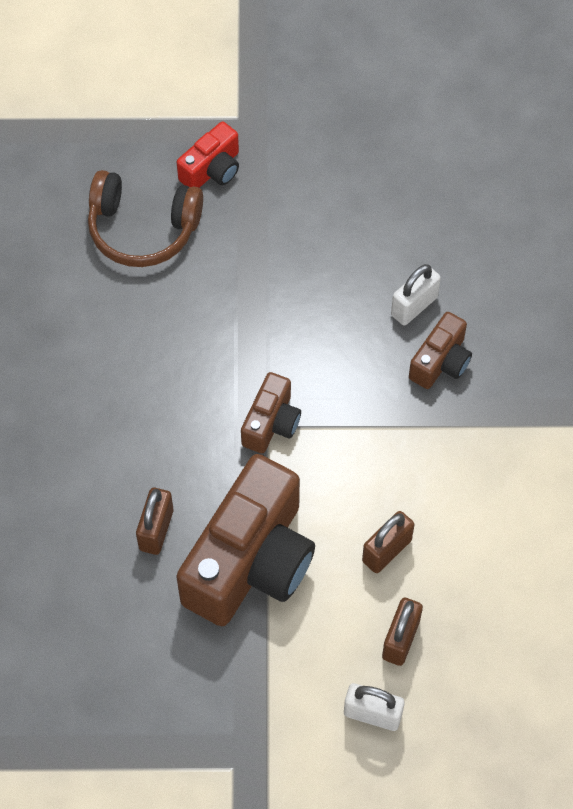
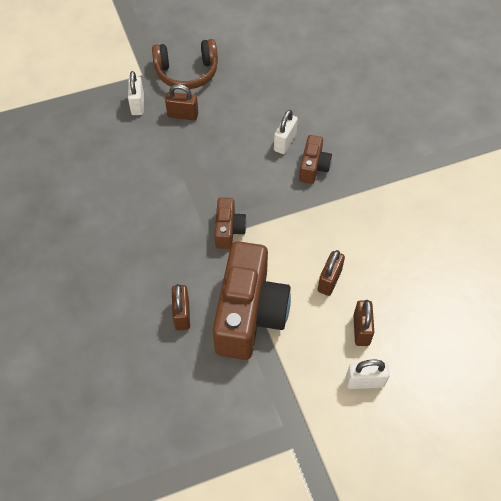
camera: 20 degrees left, 5 degrees down
(143, 229) = (108, 147): brown headphones -> brown headphones (187, 73)
(212, 170) = (137, 105): red camera -> white padlock
(275, 209) = (183, 115): none -> brown padlock

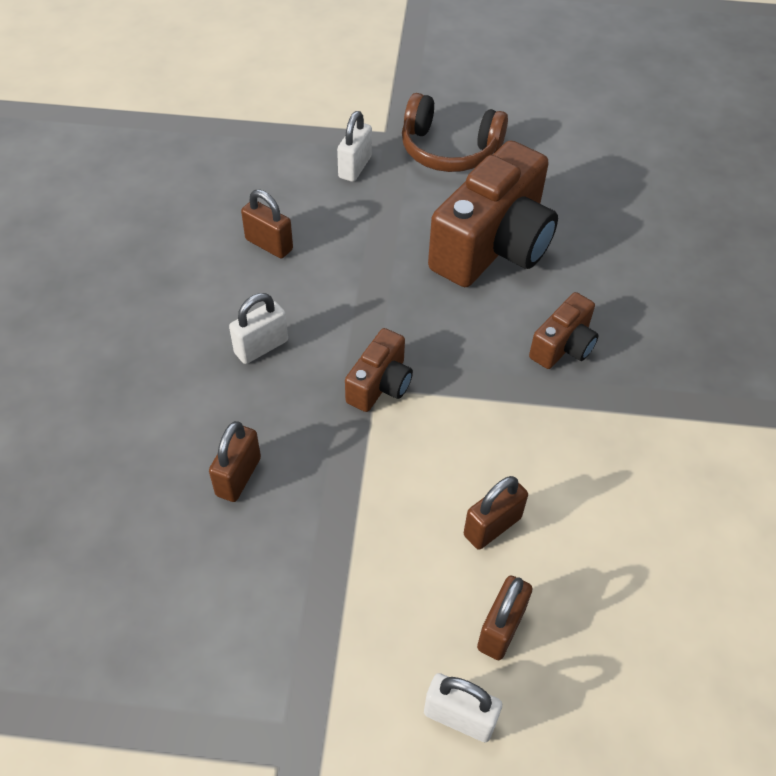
camera: 25 degrees right, 5 degrees down
(183, 115) = (409, 202): brown padlock -> brown padlock (269, 244)
(249, 314) = (337, 521): brown camera -> brown camera (493, 246)
(285, 142) = (538, 294): white padlock -> white padlock (261, 347)

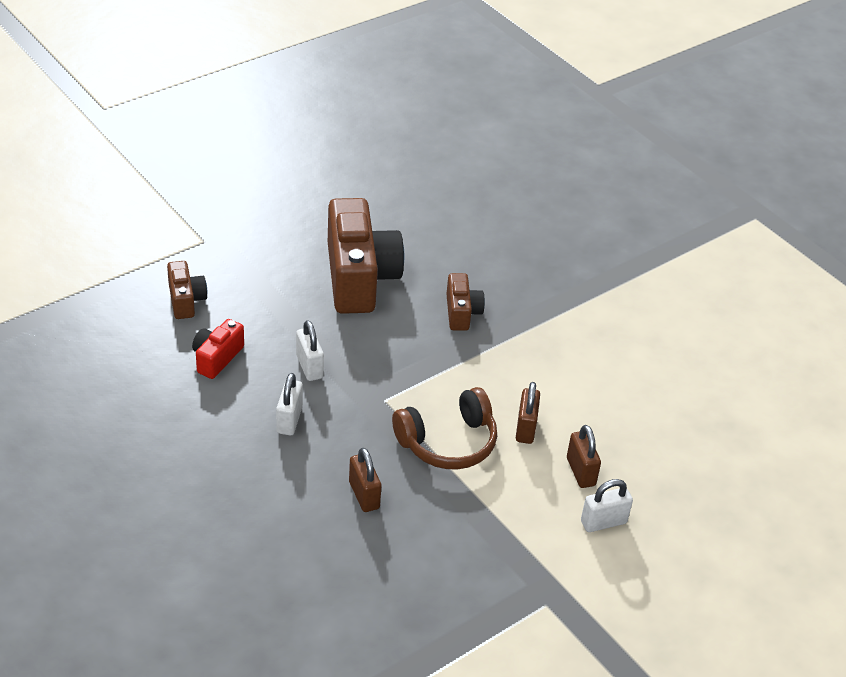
camera: 45 degrees left, 10 degrees down
(269, 244) = (217, 358): brown padlock -> red camera
(355, 167) = (213, 276): white padlock -> white padlock (309, 367)
(380, 384) = (385, 396): brown camera -> brown camera (186, 300)
(449, 150) = (262, 231): brown headphones -> brown headphones (448, 442)

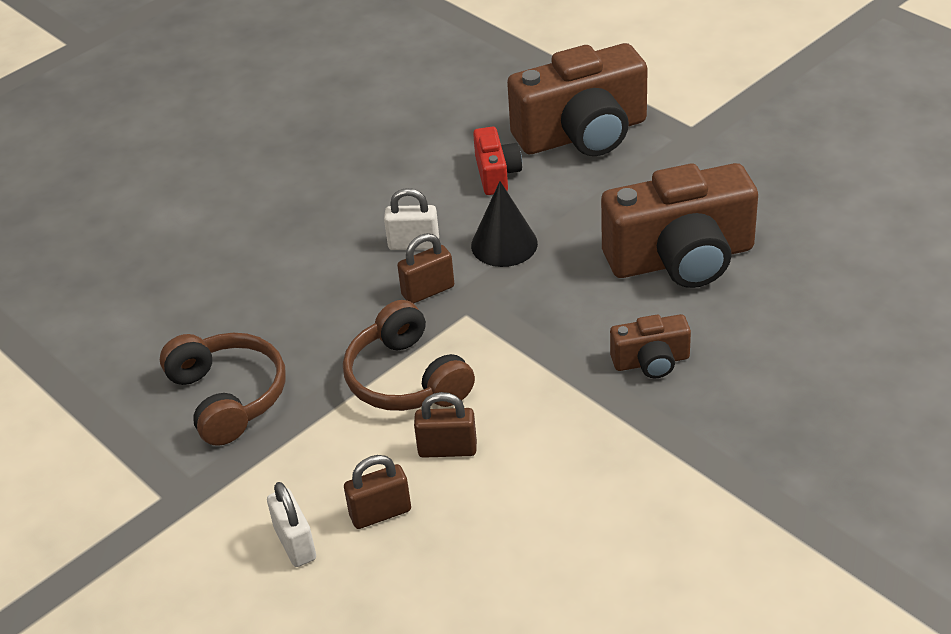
camera: 90 degrees right, 0 degrees up
(186, 300) = (582, 134): brown camera -> brown camera, size x2.05
(217, 358) = (496, 174): red camera -> red camera turned 60 degrees clockwise
(309, 367) = (504, 244): white padlock -> black cone
(364, 495) = (310, 320): brown padlock -> brown padlock (428, 291)
(443, 555) = (228, 397): none -> brown headphones

